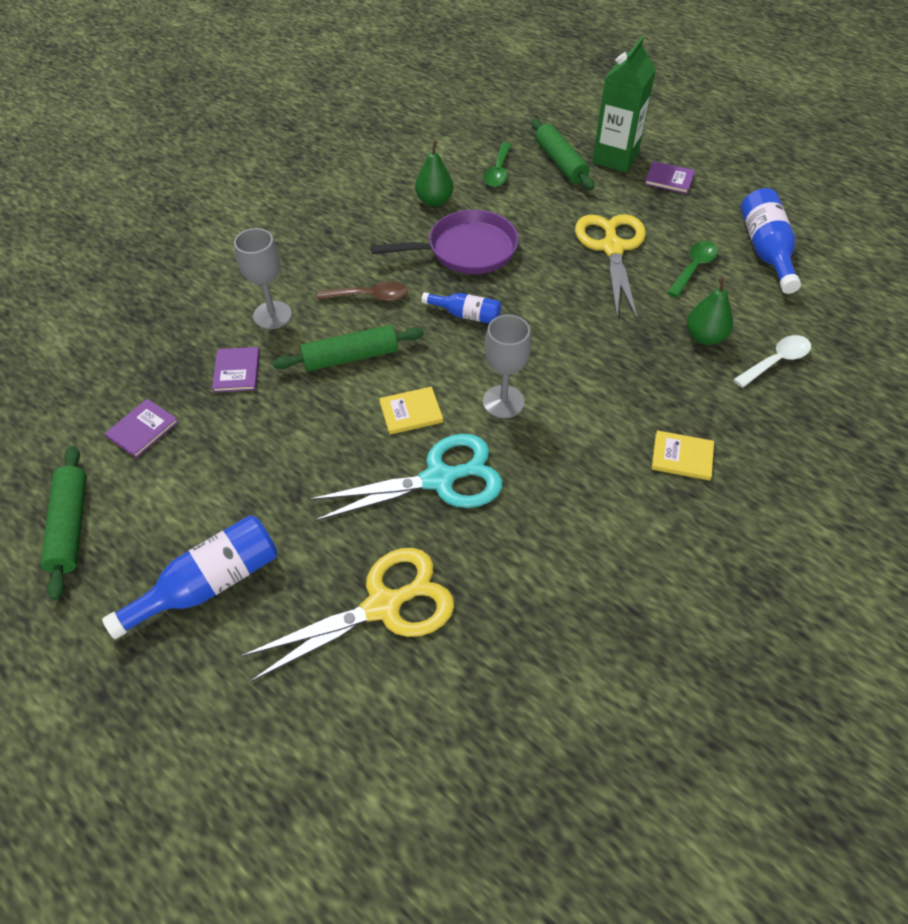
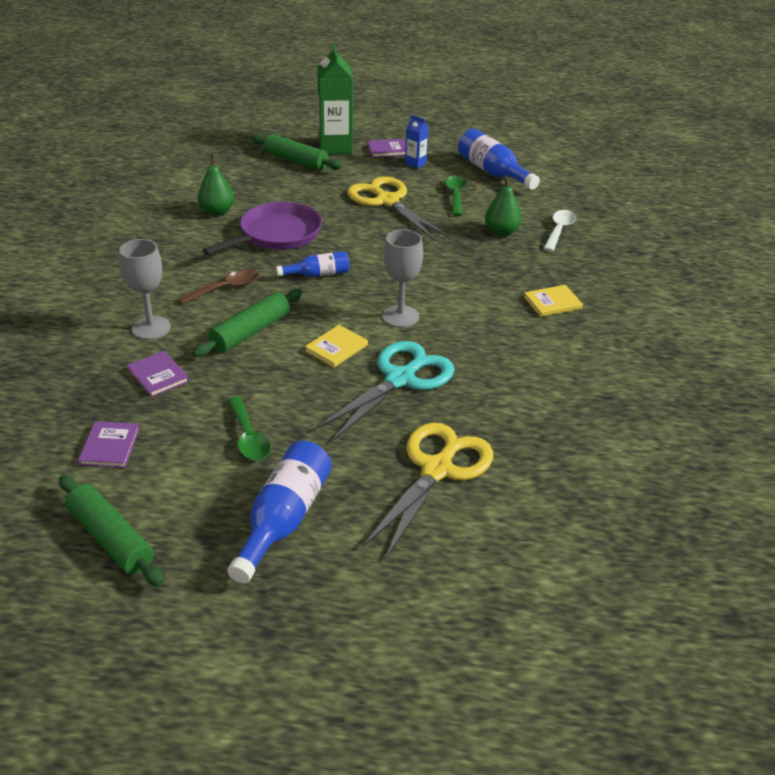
camera: 35 degrees left, 15 degrees down
(498, 172) = (252, 179): green spoon -> green spoon (249, 437)
(685, 208) = (415, 163): none -> blue carton

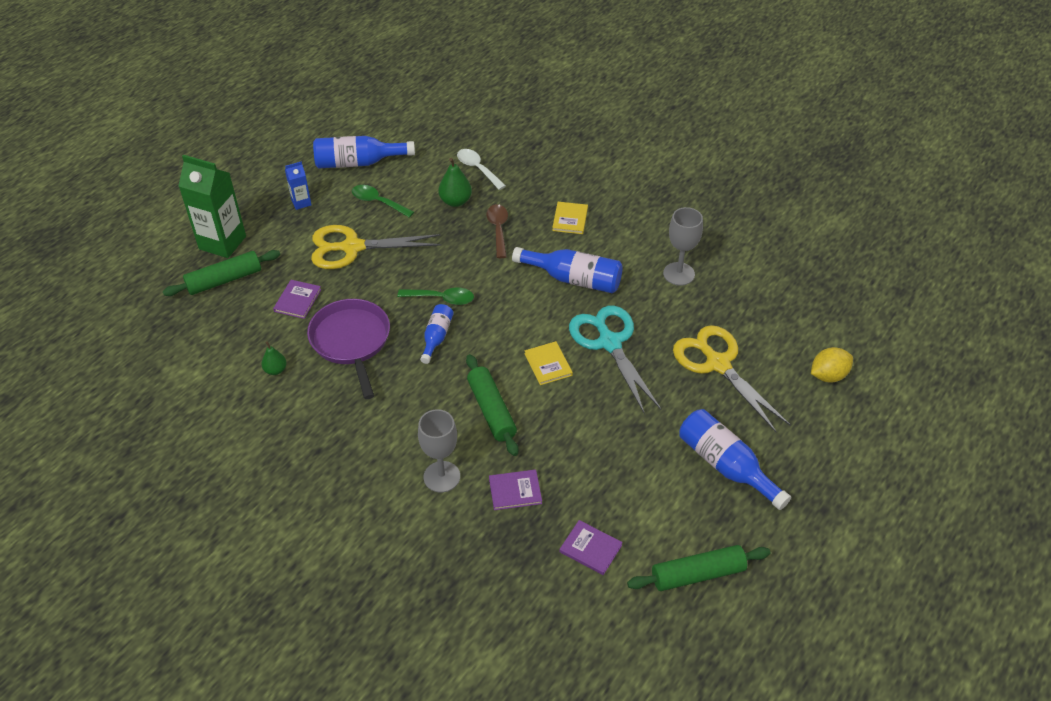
camera: 60 degrees left, 10 degrees up
(217, 212) = (275, 370): green pear -> green pear, size x0.64
(226, 288) = (414, 406): brown spoon -> brown spoon (498, 229)
(249, 437) = (627, 456): green spoon -> green spoon (442, 298)
(387, 150) = (259, 210): purple book -> purple book (297, 300)
(400, 316) = (531, 310): grey goblet -> grey goblet (679, 274)
(469, 329) = (573, 279): none -> blue bottle
(501, 577) = (828, 375): none -> yellow lemon

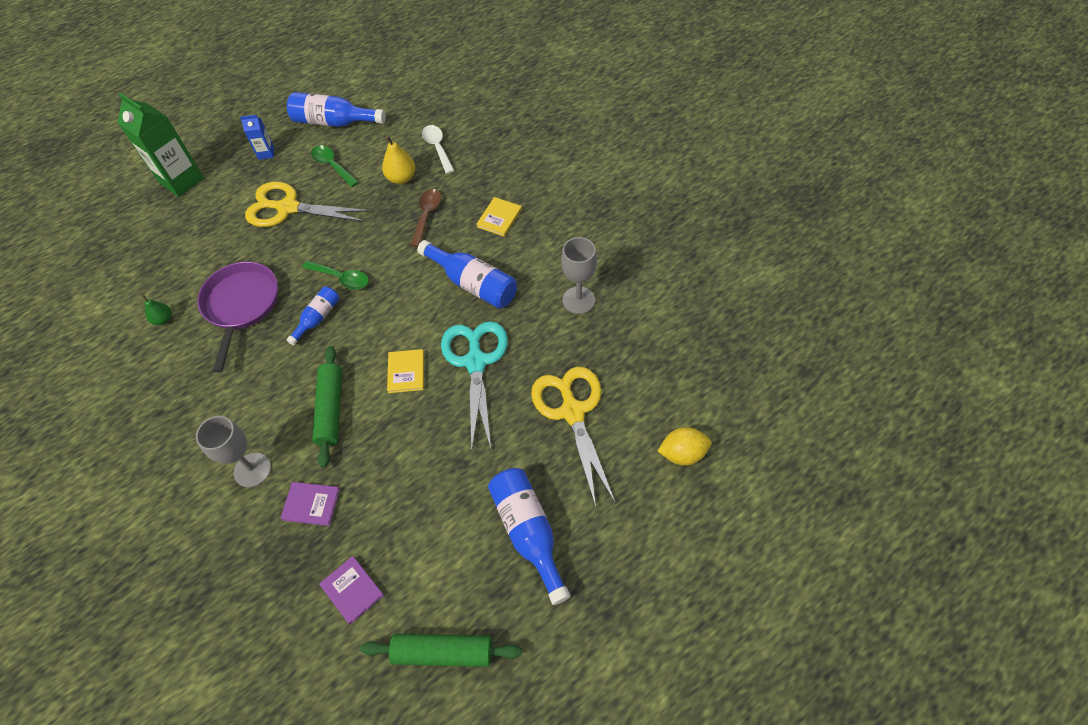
camera: 20 degrees right, 10 degrees up
(224, 280) = (165, 218): green rolling pin -> none
(297, 300) = (216, 252): purple book -> none
(455, 201) = (401, 178): green pear -> yellow pear

